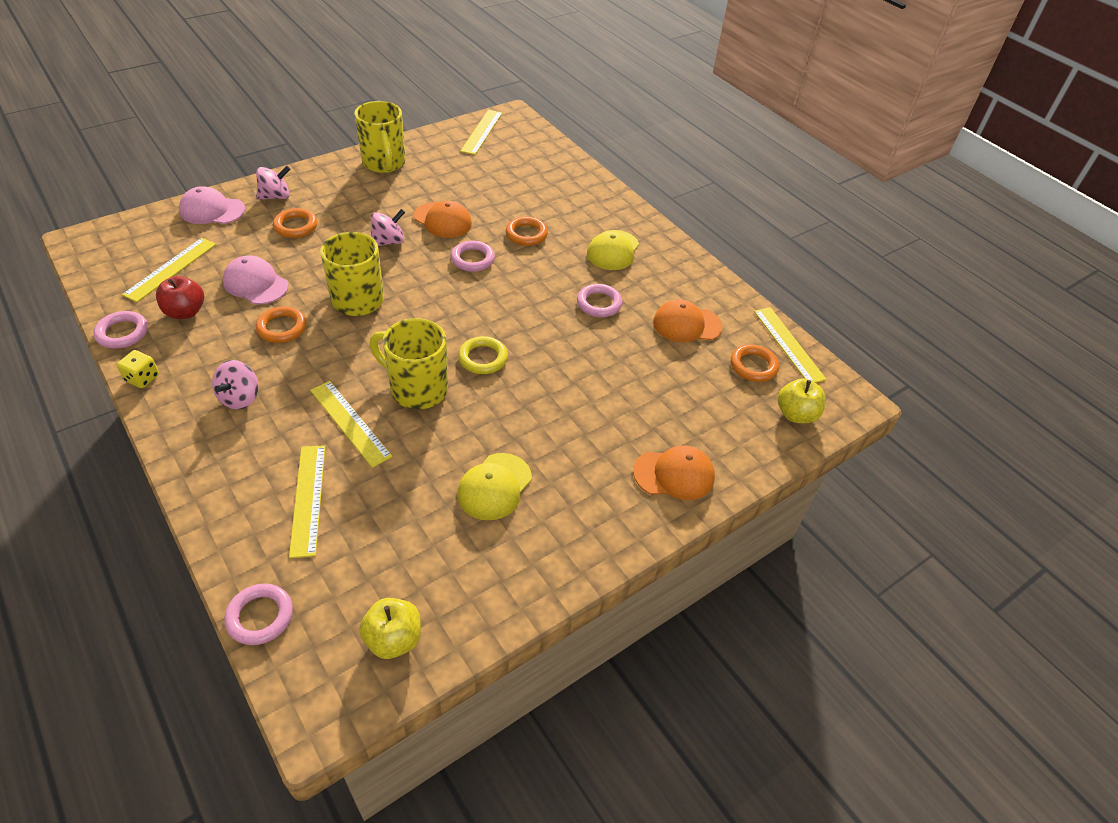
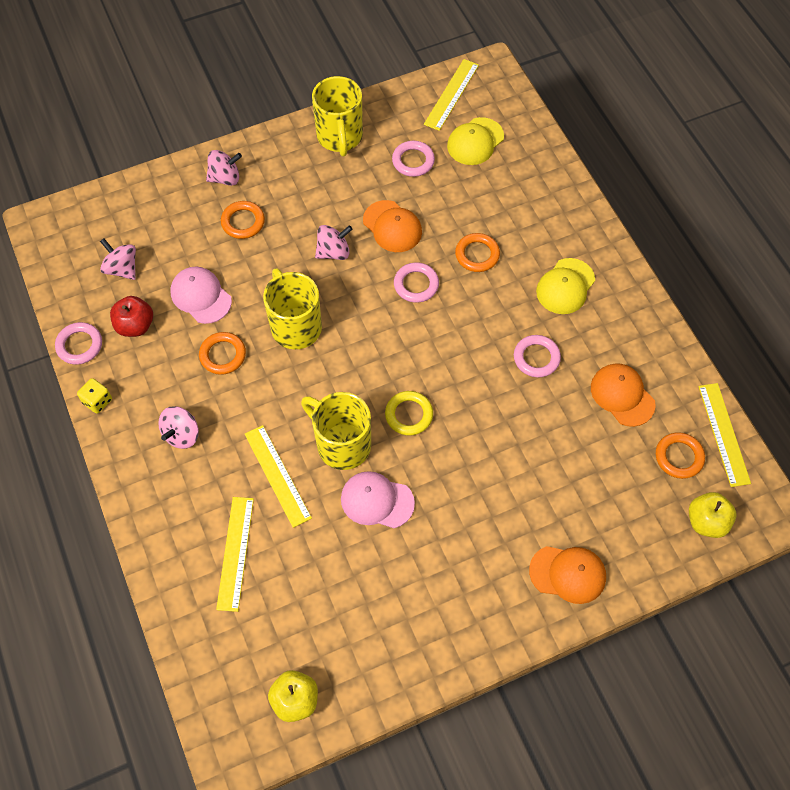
camera: 15 degrees right, 15 degrees up
(170, 269) = (122, 269): yellow ruler -> pink spinning top
(212, 210) = (162, 192): pink cap -> pink cap (377, 501)
(260, 616) = (190, 661): pink ring -> pink ring (413, 161)
(494, 486) = (399, 563): yellow cap -> yellow cap (475, 141)
(687, 324) = (622, 395): orange cap -> orange cap turned 45 degrees clockwise

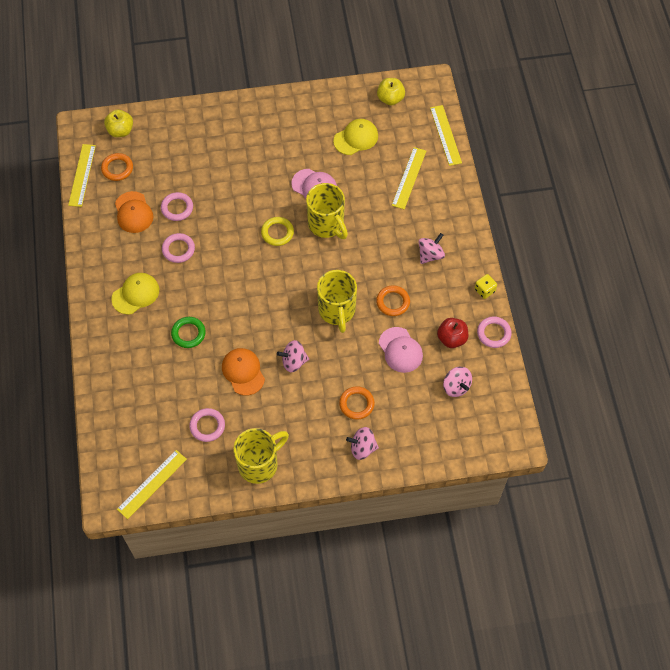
camera: 165 degrees left, 0 degrees up
(277, 475) = (373, 215): yellow ruler -> yellow ruler (445, 135)
(340, 137) = (259, 464): yellow mug -> yellow mug turned 45 degrees clockwise
(416, 284) = (241, 321): pink ring -> pink ring (177, 208)
(475, 141) = (151, 432): yellow cap -> yellow cap (356, 138)
(477, 255) = (188, 333): orange ring -> green ring
(568, 574) = (215, 123): orange cap -> none

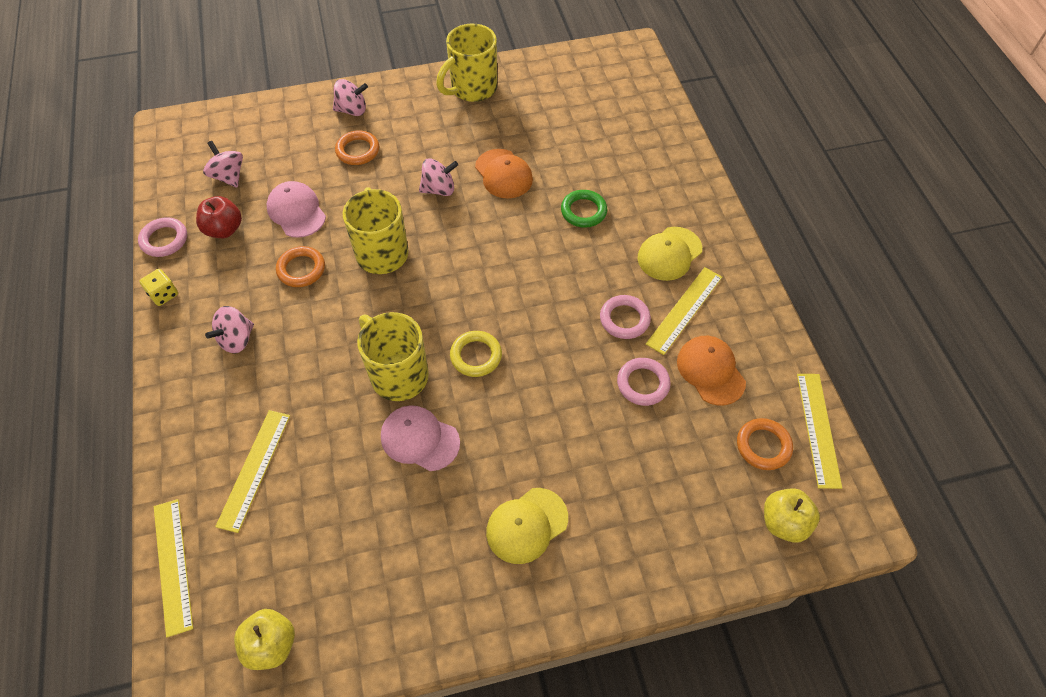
camera: 175 degrees right, 5 degrees down
(152, 484) = (590, 66): yellow ruler -> yellow ruler (685, 310)
(207, 426) = (539, 118): pink ring -> none
(356, 138) = (345, 543): yellow cap -> yellow cap (527, 525)

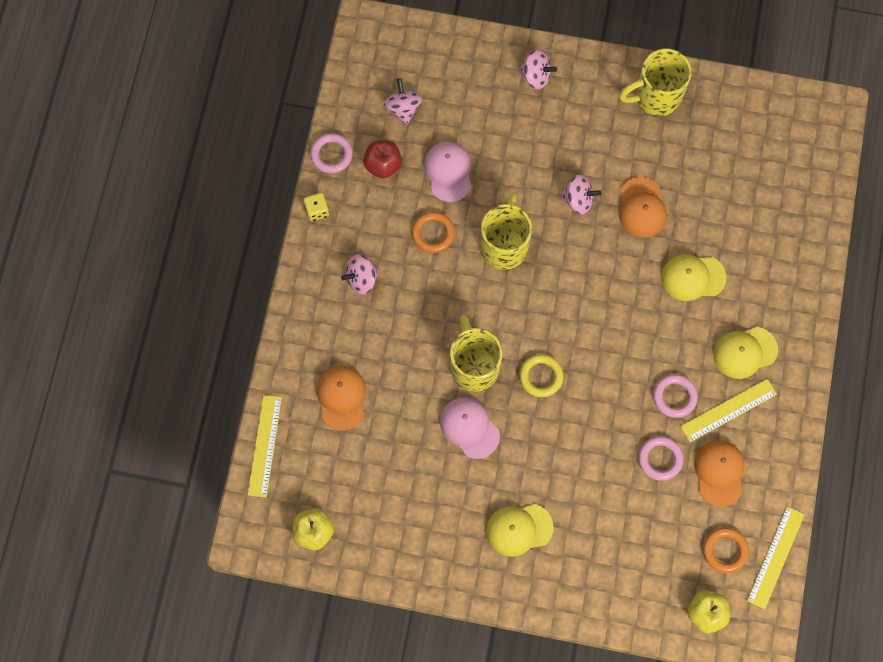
camera: 25 degrees right, 15 degrees up
(254, 469) = (341, 397): yellow ruler -> orange cap
(358, 150) = (524, 126): orange ring -> none
(583, 211) = (693, 277): green ring -> yellow cap

